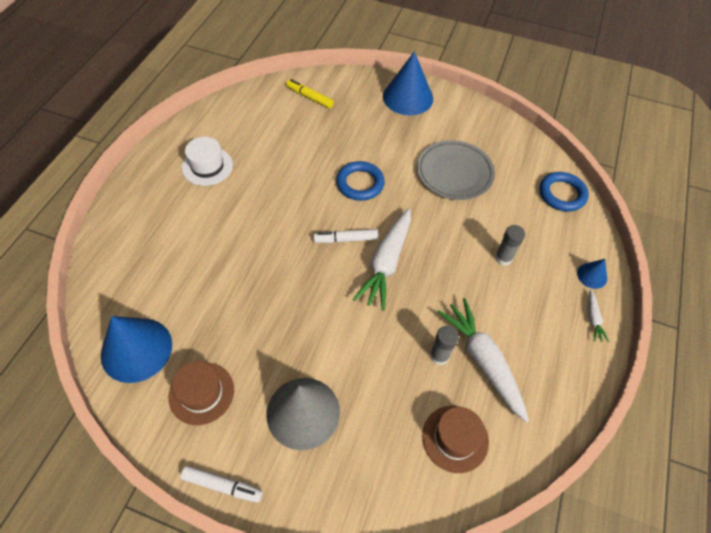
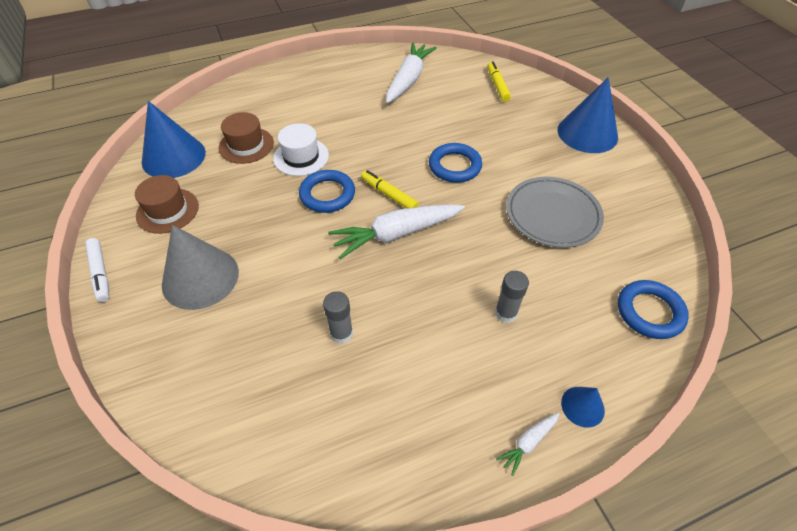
camera: 50 degrees right, 5 degrees down
(207, 166) = (360, 84): white hat -> white hat (301, 157)
(305, 274) = (327, 194): none -> blue ring
(346, 239) = (389, 195): white marker -> yellow marker
(455, 438) = (266, 403): brown hat -> brown hat (246, 145)
(483, 361) = (370, 372): white carrot -> white carrot (408, 80)

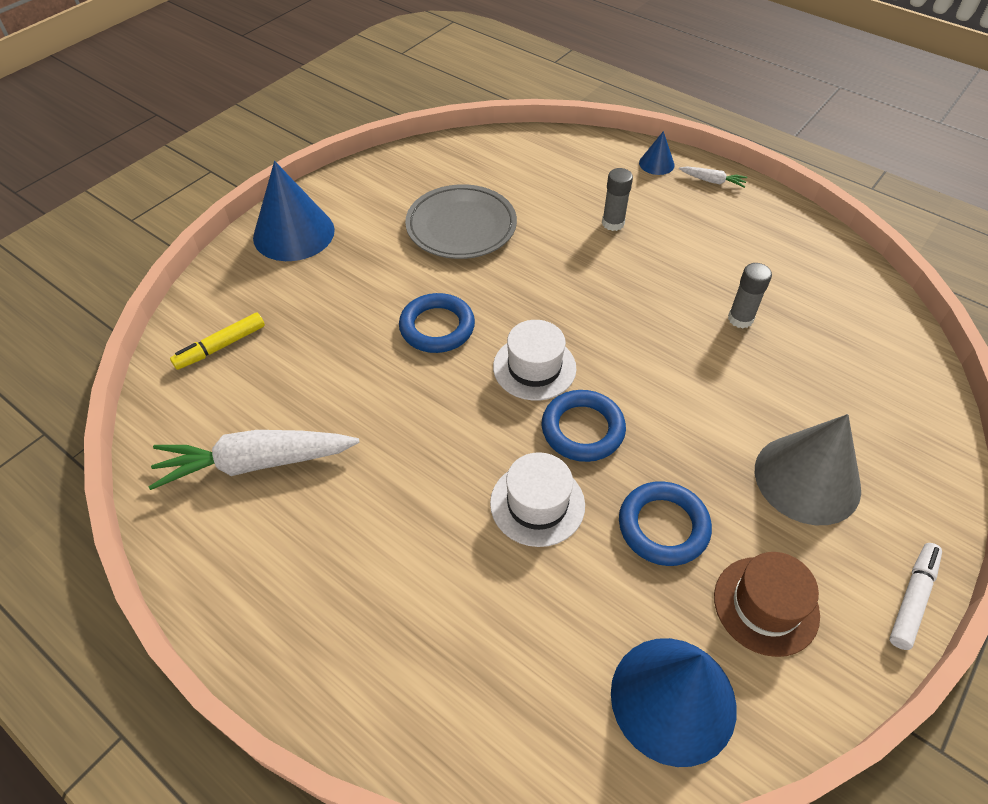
camera: 120 degrees left, 0 degrees up
(246, 145) = (566, 600): brown hat -> none
(389, 195) = (534, 367): yellow marker -> white hat
(397, 234) = (588, 333): white carrot -> none
(649, 312) = (535, 148): blue ring -> blue ring (663, 526)

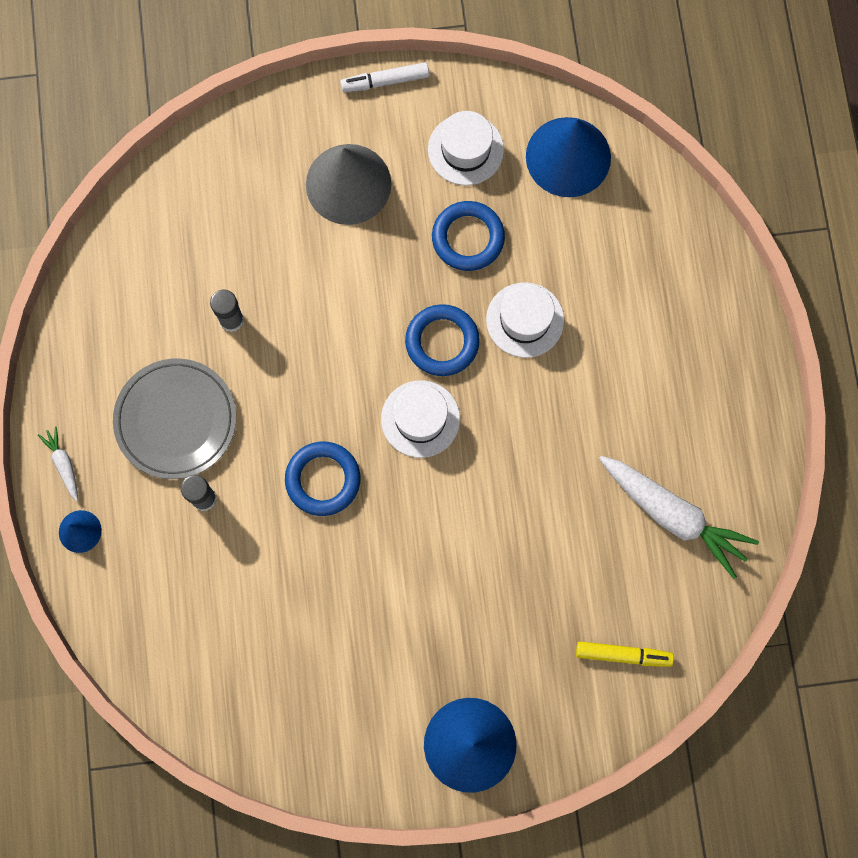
camera: 135 degrees left, 25 degrees up
(437, 327) = (451, 521): blue ring -> blue ring (323, 479)
(461, 226) = (327, 616): grey plate -> grey plate (176, 420)
(766, 605) = (465, 149): brown hat -> white hat

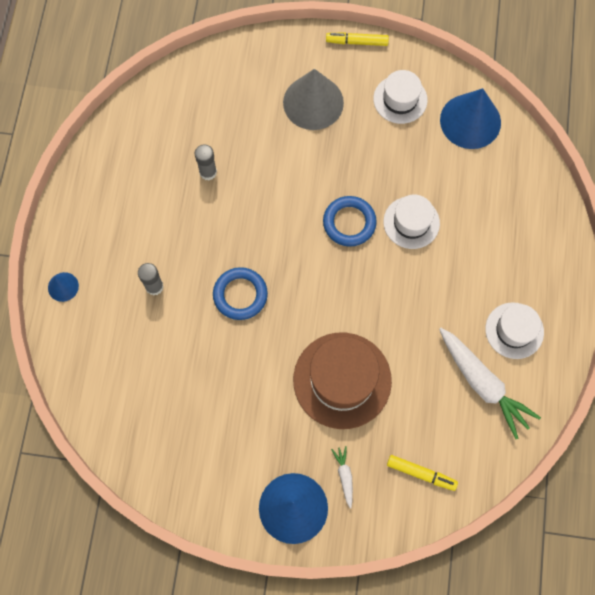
camera: 15 degrees right, 5 degrees down
(64, 464) = (66, 239): white carrot -> white carrot (344, 476)
(176, 420) = (150, 229): grey plate -> none
(385, 81) = (357, 42): white marker -> yellow marker
(420, 419) = (320, 271): white hat -> white hat (514, 330)
(468, 238) = (386, 158): blue ring -> none
(489, 559) = (342, 380): none -> brown hat

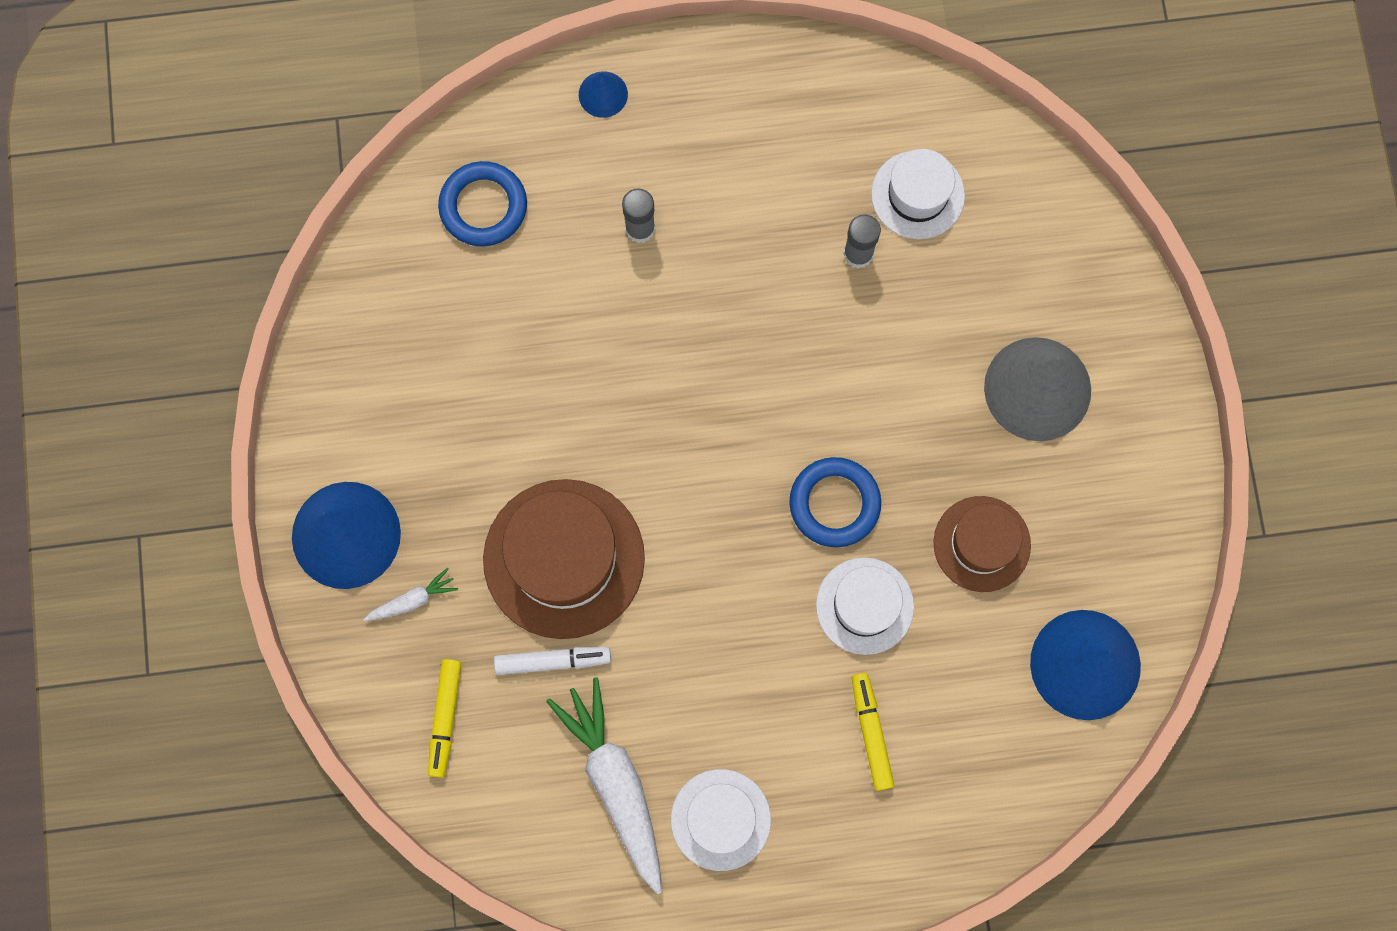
camera: 75 degrees right, 5 degrees up
(240, 295) = (662, 363): blue ring -> blue ring (483, 206)
(357, 42) = (1178, 433): yellow marker -> yellow marker (871, 732)
(392, 153) = (982, 544): none -> brown hat
(400, 99) = (1089, 533): white hat -> white hat (917, 195)
(401, 401) = (553, 661): none -> white marker
(482, 383) = (616, 784): white carrot -> white carrot turned 120 degrees clockwise

